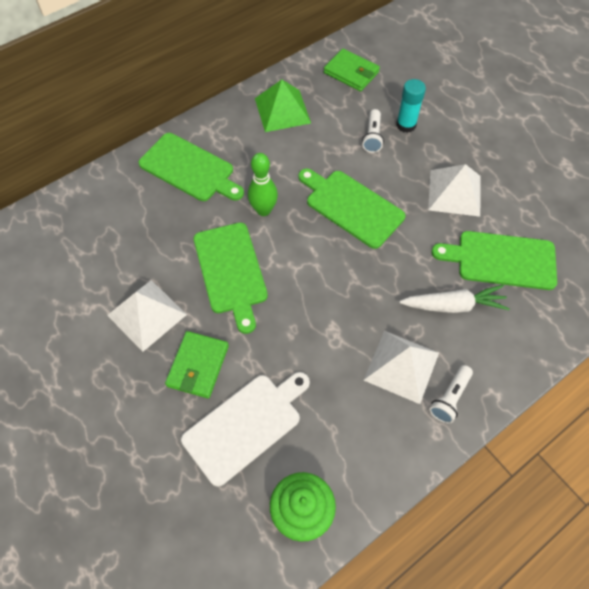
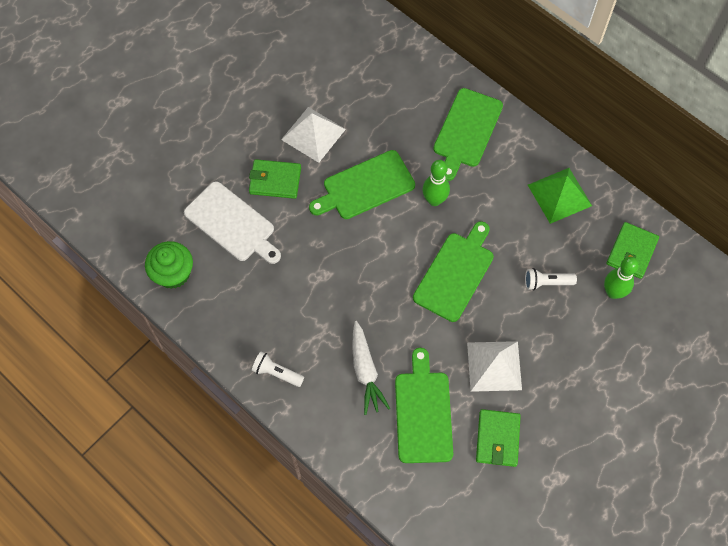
camera: 80 degrees right, 5 degrees up
(389, 92) = (613, 292): none -> green bowling pin
(401, 366) = (299, 332): white pyramid -> none
(406, 125) = (571, 313): turquoise glue stick -> none
(529, 203) = (497, 439): none -> green wallet

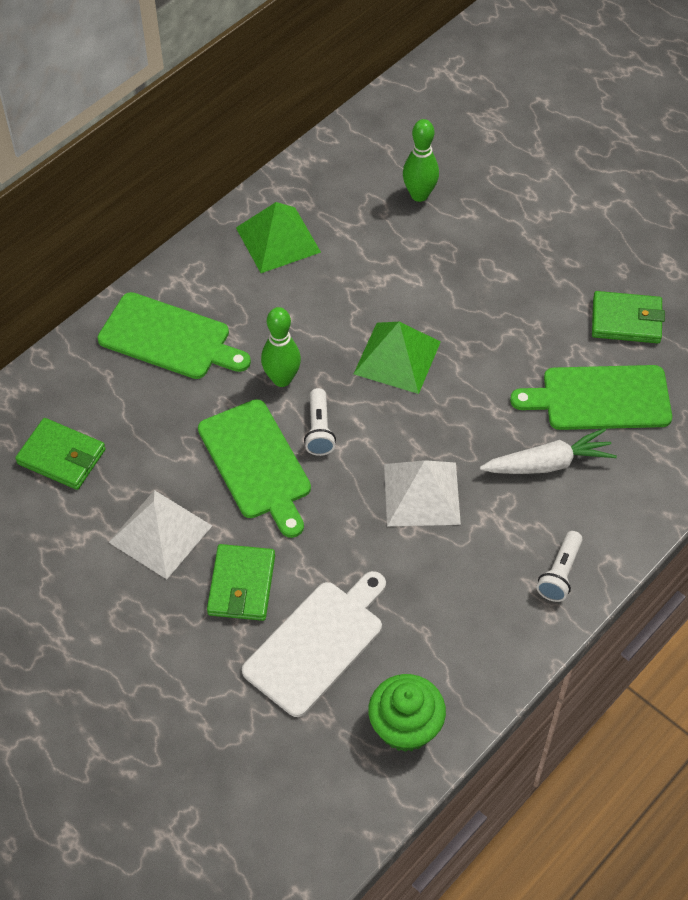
camera: 90 degrees left, 10 degrees down
(455, 273) = (397, 357): green cutting board -> green pyramid
(494, 366) = (528, 320): white pyramid -> white pyramid (422, 493)
(546, 282) = (407, 260): white flashlight -> white flashlight (319, 430)
(631, 252) = (362, 173): green wallet -> green wallet (61, 456)

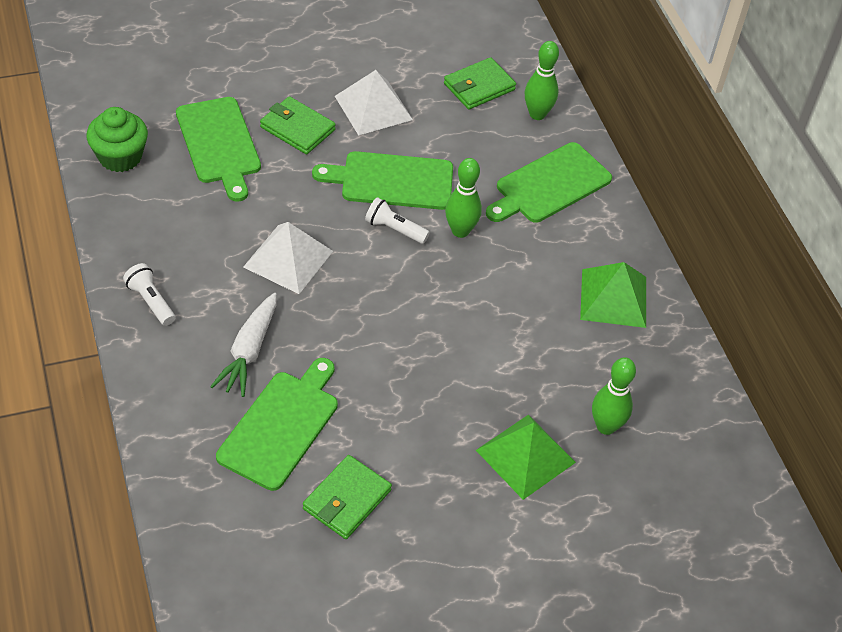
camera: 115 degrees right, 5 degrees down
(71, 389) = (537, 114): none -> green bowling pin
(317, 644) = (219, 144): white cutting board -> green cutting board
(397, 357) = (428, 311): green pyramid -> green pyramid (525, 456)

